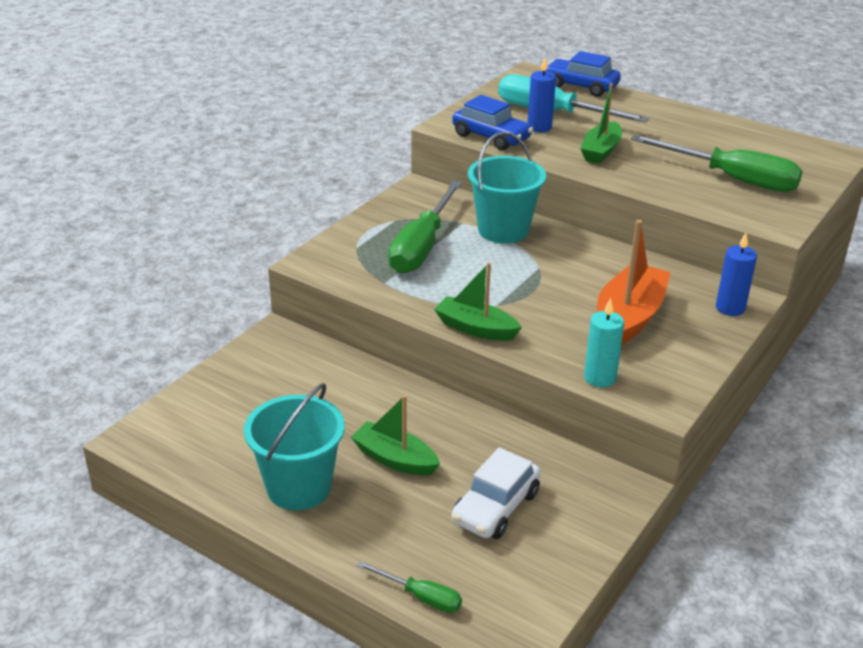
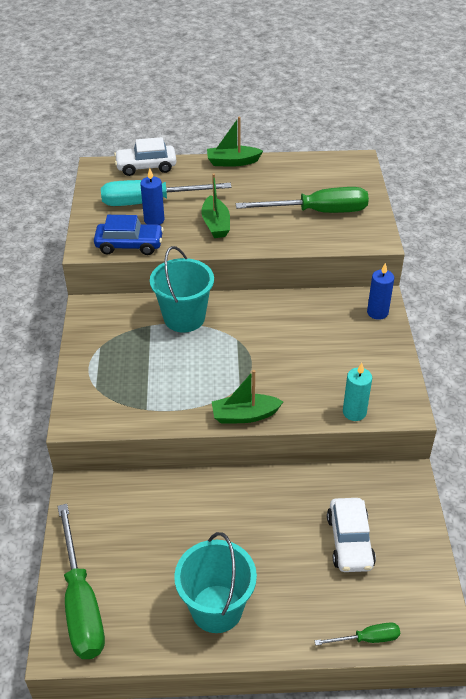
camera: 35 degrees left, 10 degrees up
(395, 459) = (256, 544): green boat -> green boat (232, 162)
(422, 246) = (142, 362): green screwdriver -> green screwdriver (81, 603)
(581, 86) = (146, 167): blue car -> white car
(629, 318) = (328, 353): orange boat -> none

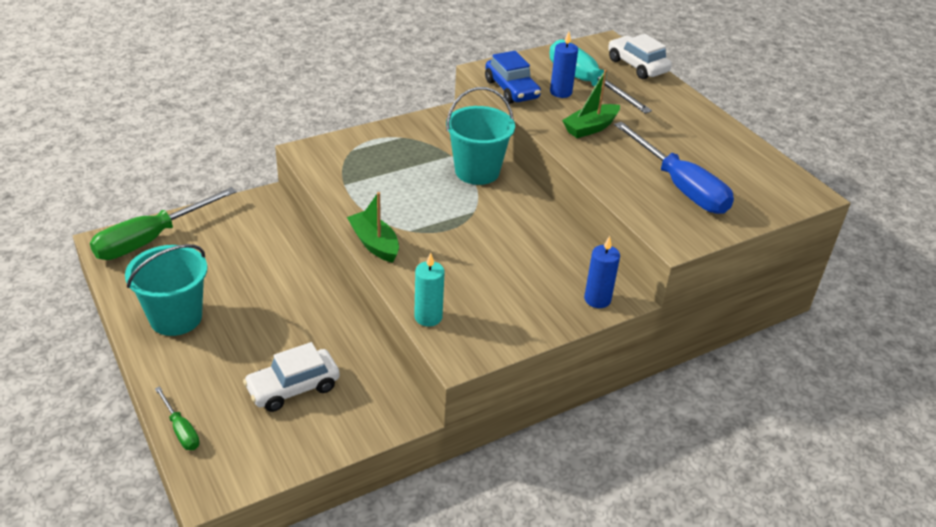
camera: 60 degrees right, 5 degrees down
(232, 162) = (704, 111): green boat -> none
(318, 212) = (680, 187): green screwdriver -> blue screwdriver

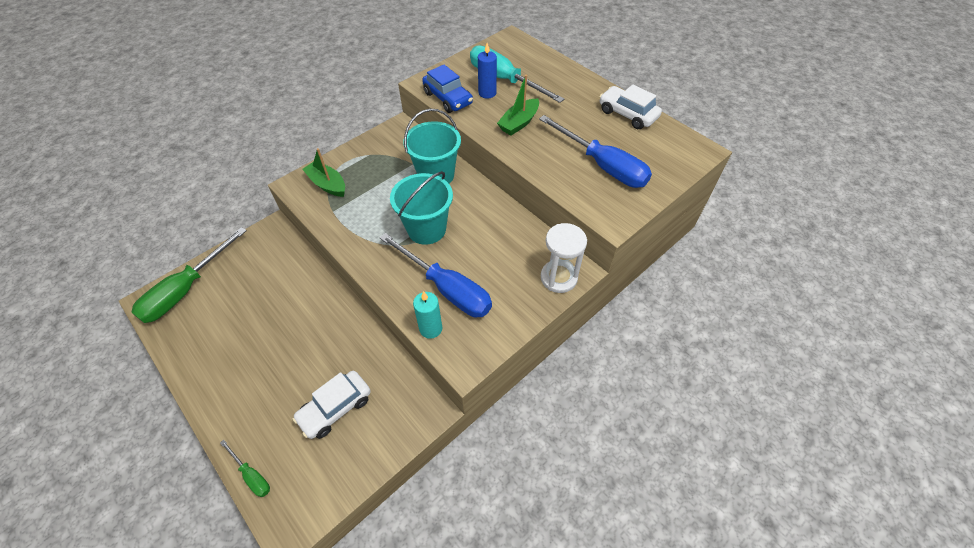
camera: 10 degrees left, 15 degrees up
(176, 318) = (223, 363): turquoise bucket -> turquoise bucket (426, 229)
(374, 243) = (370, 265): green boat -> green boat (327, 184)
(458, 283) = (446, 288): none -> blue screwdriver
(597, 299) = (558, 278): blue candle -> white hourglass
(637, 66) = (539, 55): white car -> white car (627, 114)

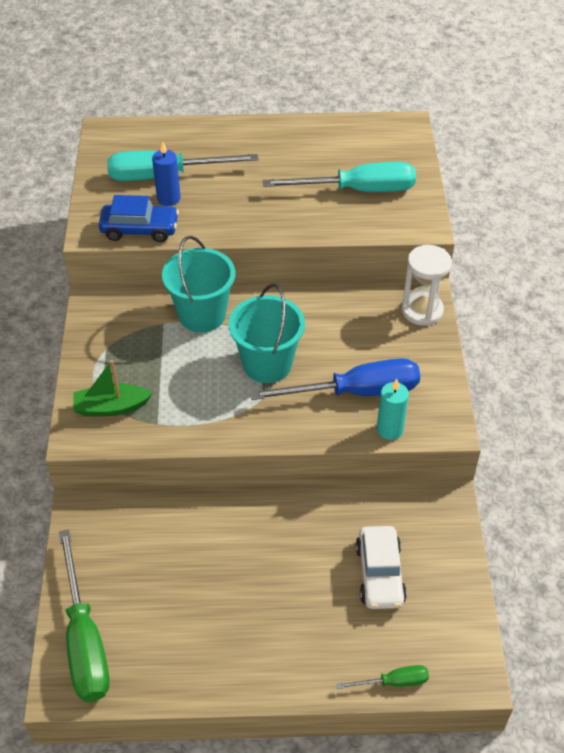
camera: 50 degrees left, 5 degrees down
(519, 123) = (239, 204): green boat -> none
(602, 166) = (358, 190): blue screwdriver -> turquoise screwdriver
(627, 114) = (314, 133): white car -> none

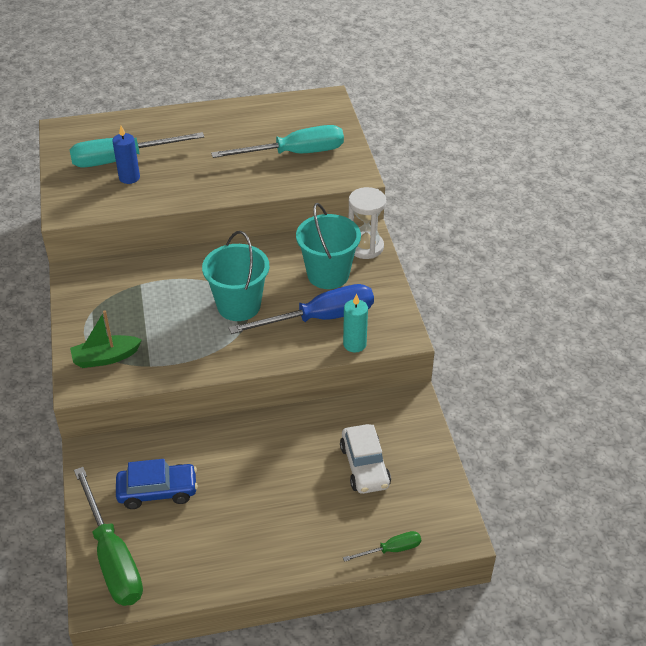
camera: 10 degrees left, 5 degrees down
(140, 229) = (108, 205): blue car -> blue car (158, 491)
(202, 315) = (173, 273): turquoise bucket -> turquoise bucket (328, 274)

